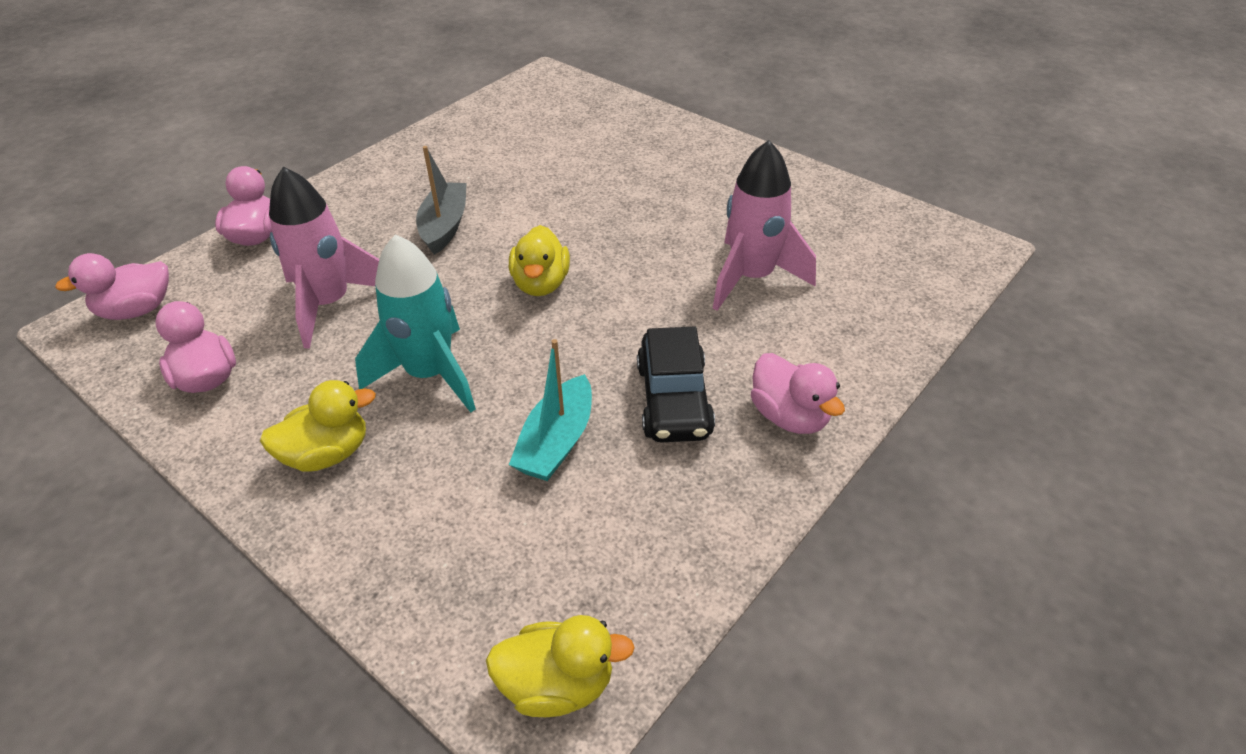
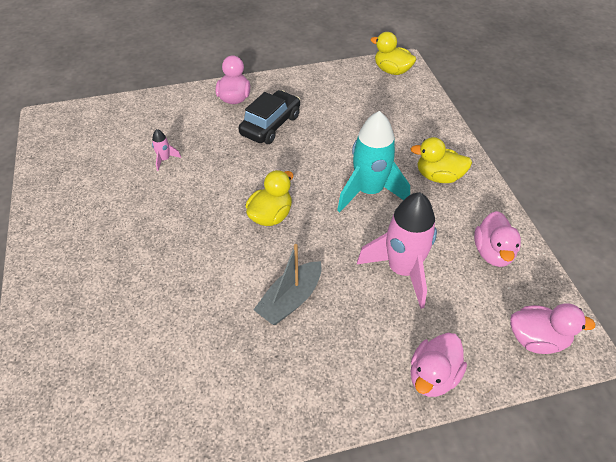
camera: 145 degrees left, 5 degrees up
(556, 442) = (334, 133): turquoise boat -> none
(752, 278) = (164, 159): pink rocket -> pink rocket, size x0.41

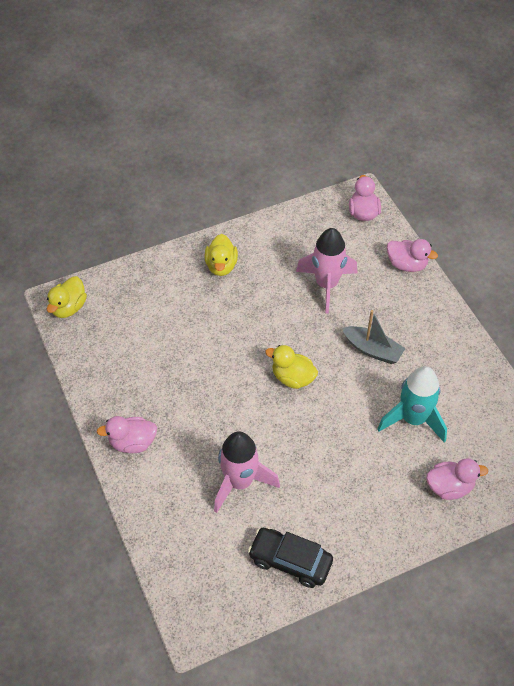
camera: 100 degrees left, 5 degrees up
(164, 159) = (240, 482): pink rocket -> pink rocket, size x2.41
(270, 125) = (172, 400): black car -> black car (290, 561)
(369, 192) = (249, 312): turquoise rocket -> turquoise rocket (413, 419)
(493, 253) = (296, 233): pink duck -> pink duck (449, 487)

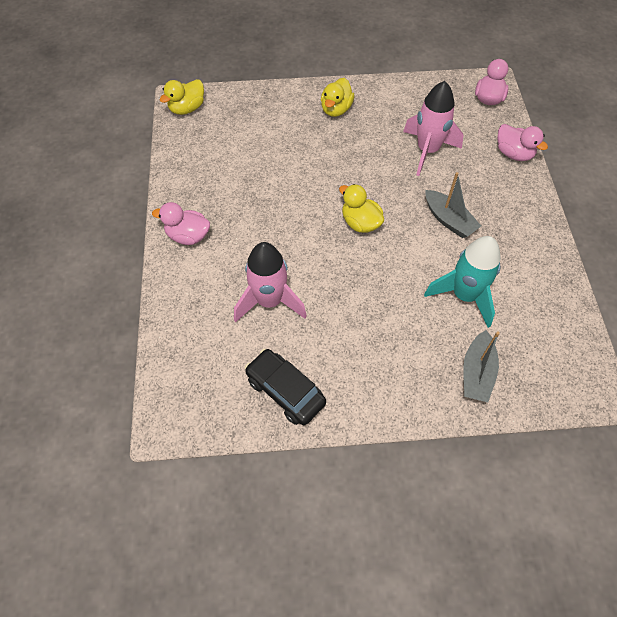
camera: 20 degrees right, 5 degrees up
(449, 487) = (477, 373): pink duck -> grey boat

